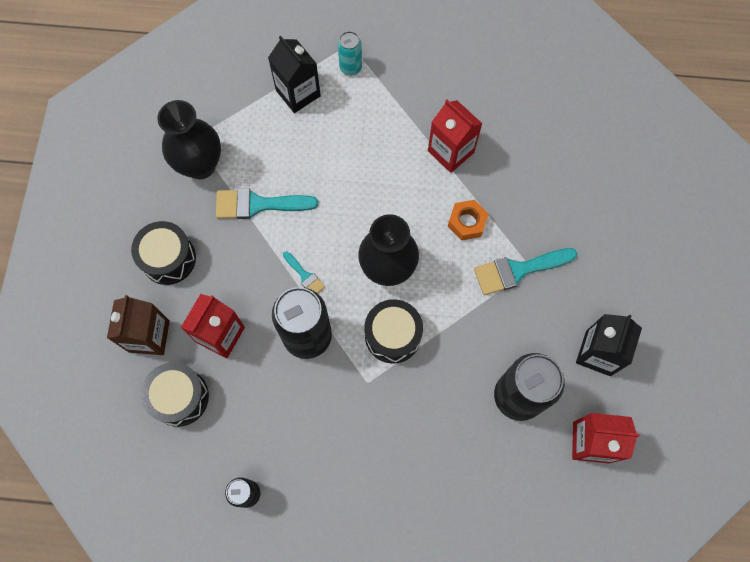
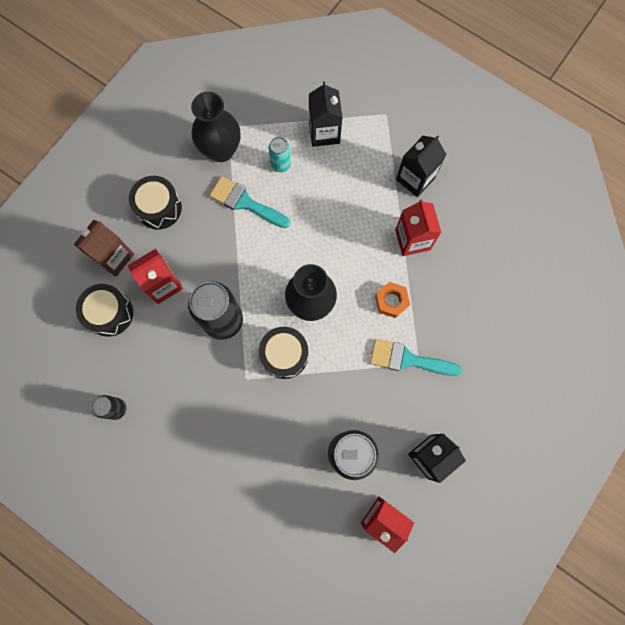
camera: 30 degrees right, 5 degrees up
(305, 276) = (247, 274): turquoise brush -> none
(350, 68) = (375, 133): turquoise can -> turquoise can (280, 165)
(417, 91) = (415, 179): none -> black carton

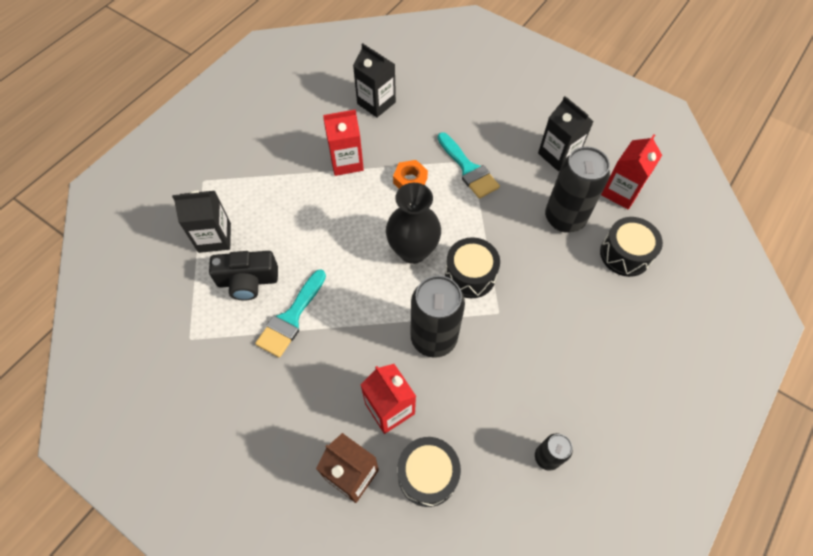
camera: 90 degrees left, 15 degrees down
(159, 208) = (288, 419): black drum -> black drum (625, 254)
(221, 150) = (219, 347): black vase -> none
(280, 165) = (248, 281): turquoise can -> black camera
(407, 359) = (468, 169): turquoise brush -> turquoise brush turned 45 degrees counterclockwise
(415, 179) = (281, 157): black carton -> black carton (376, 103)

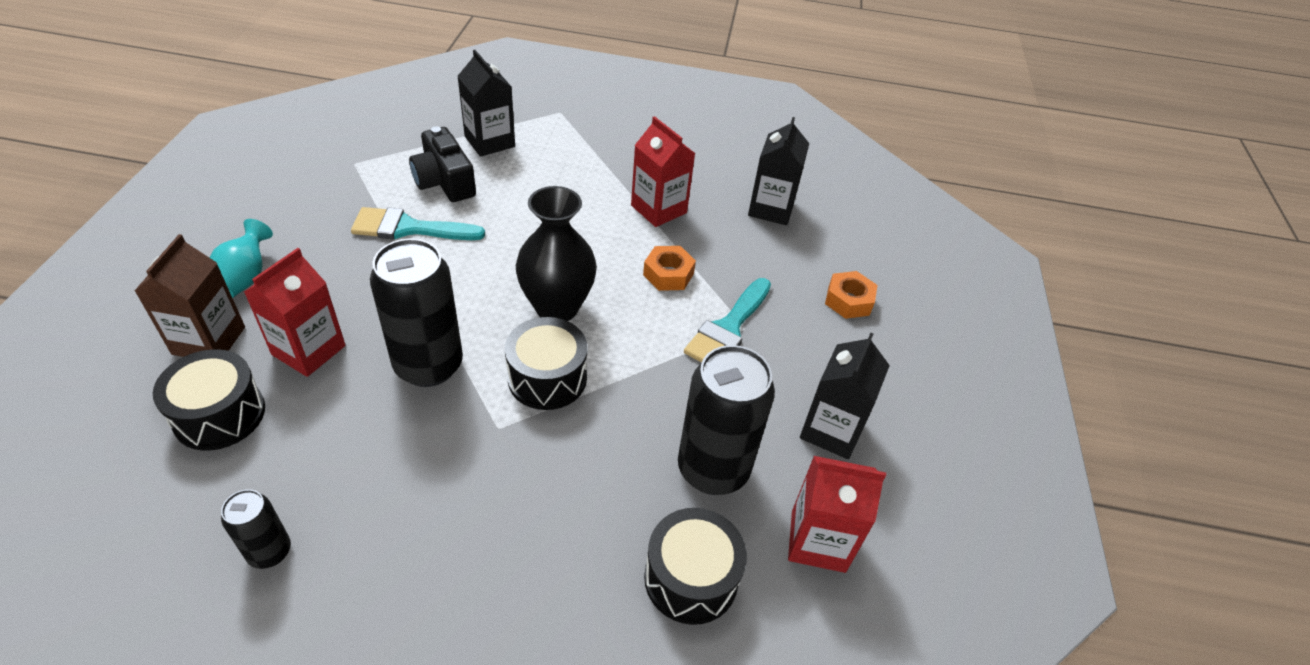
camera: 60 degrees right, 15 degrees down
(295, 442) = (245, 278): none -> turquoise vase
(471, 103) = (848, 300): none -> orange nut

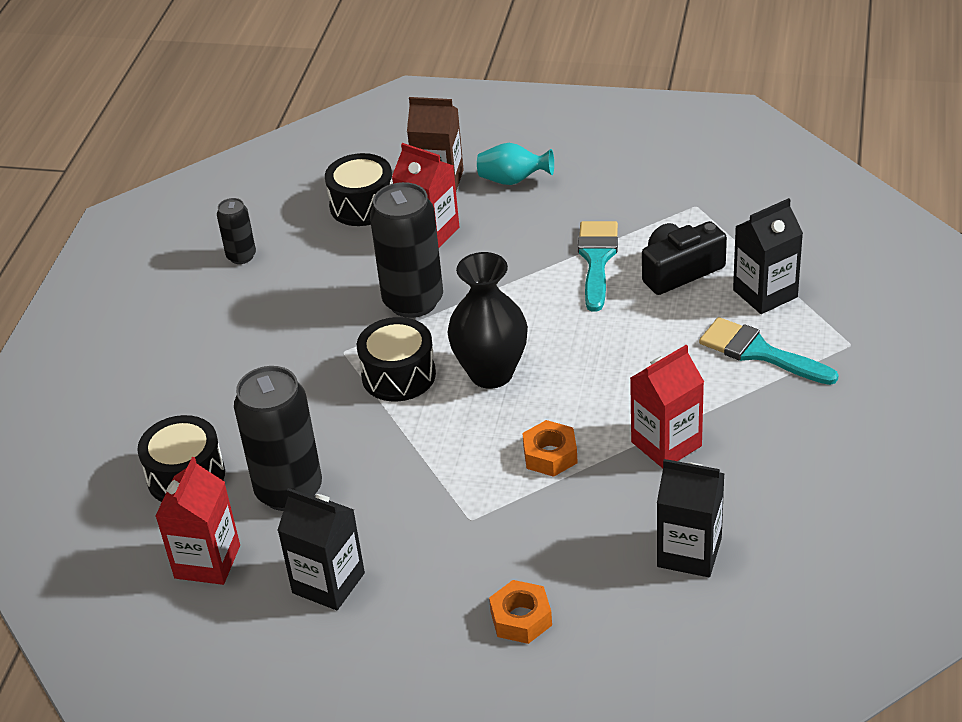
camera: 100 degrees right, 5 degrees down
(728, 328) = (468, 505): turquoise brush -> turquoise brush (759, 352)

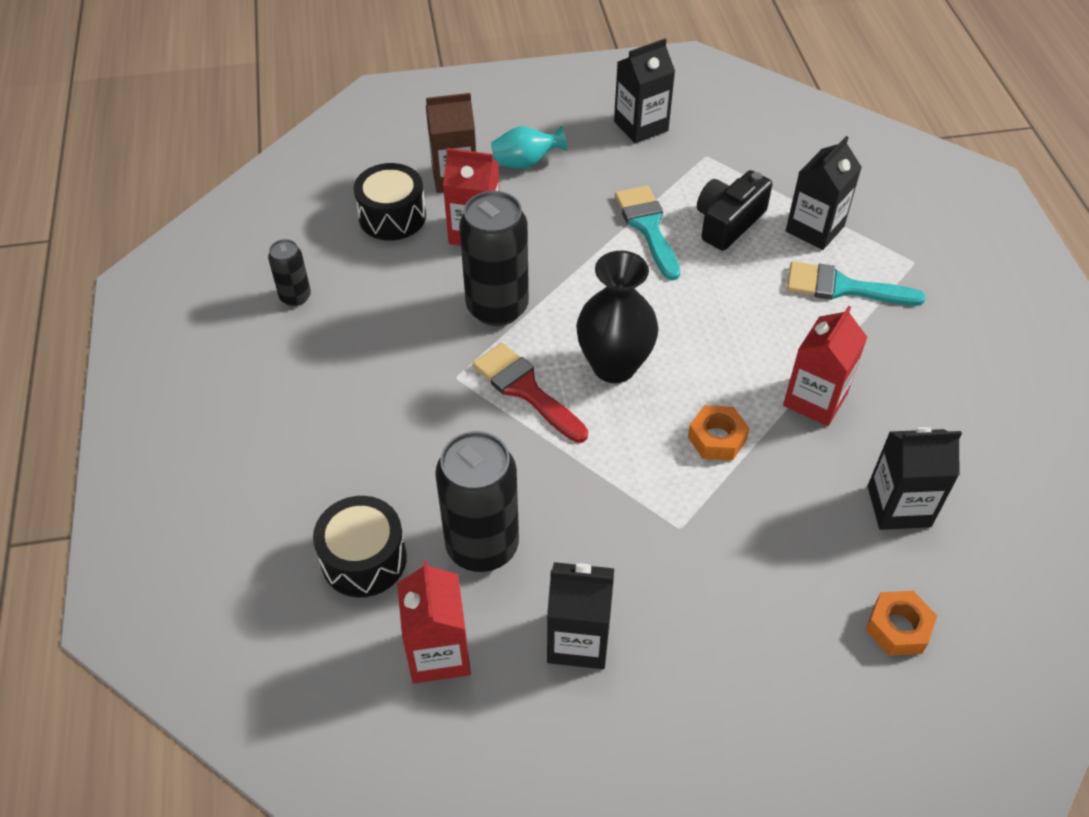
camera: 25 degrees left, 10 degrees up
(398, 375) = (525, 390): black drum -> red brush
(521, 618) = (787, 622): orange nut -> orange nut (898, 628)
(646, 167) = (641, 126): none -> black carton

